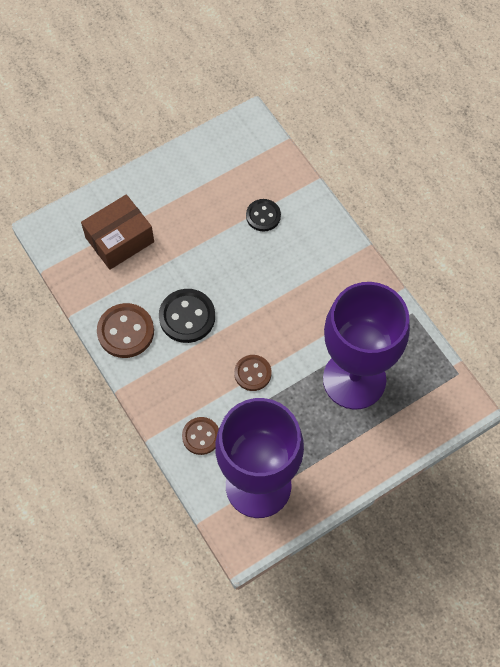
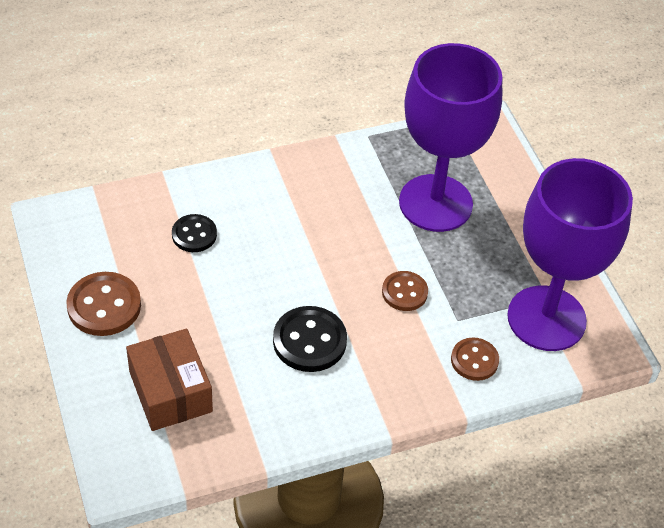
camera: 80 degrees left, 15 degrees down
(125, 331) = (310, 411): brown button -> brown button (104, 306)

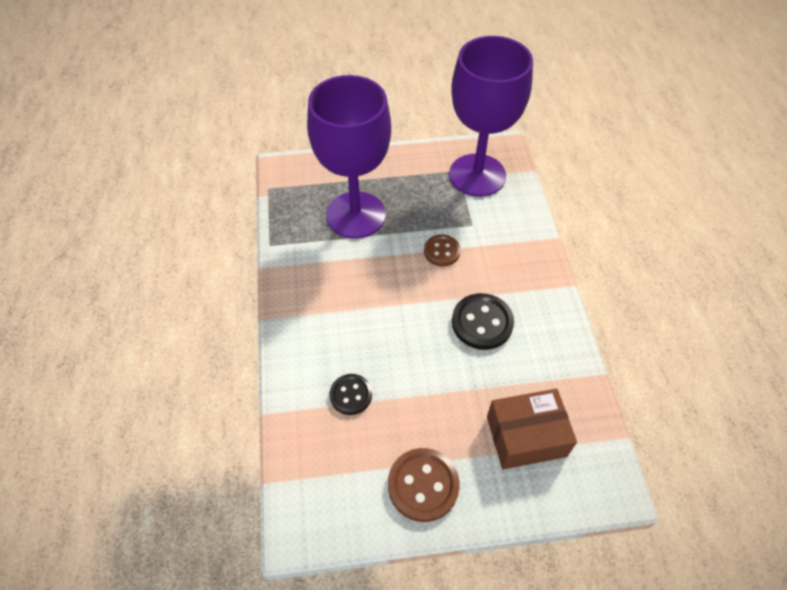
camera: 75 degrees left, 5 degrees up
(474, 360) = (510, 222): brown button -> none

